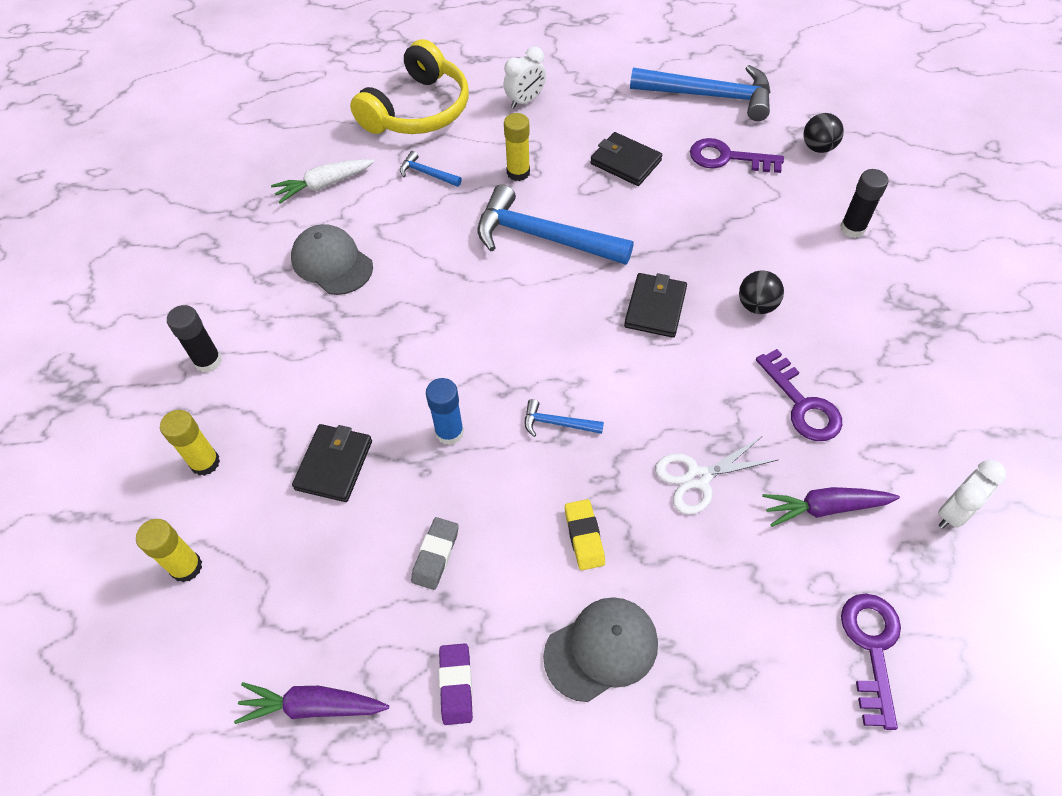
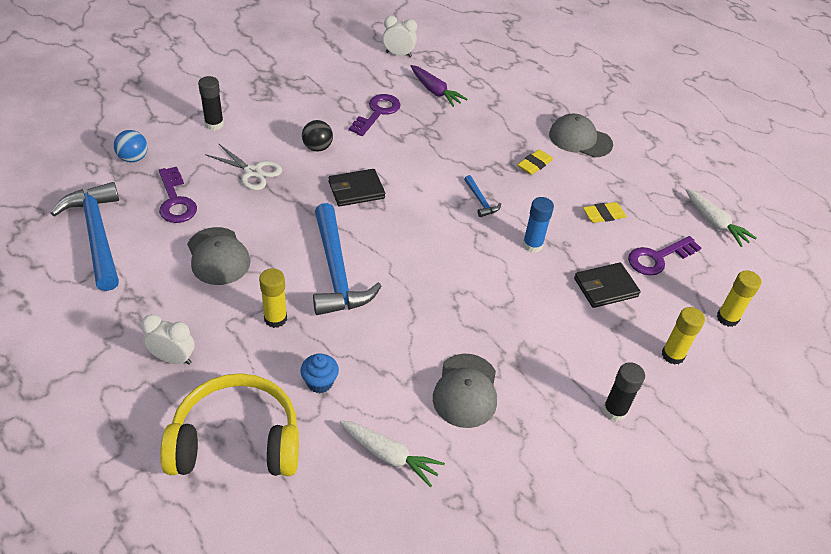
camera: 130 degrees left, 10 degrees down
(313, 706) = (714, 223): purple carrot -> white carrot
(427, 173) = (320, 382): blue hammer -> blue cupcake
(435, 555) = (603, 215): grey eraser -> yellow eraser
(456, 685) = (648, 179): purple eraser -> none
(625, 162) = (218, 256): black wallet -> grey cap
(697, 478) = (460, 136): white scissors -> white scissors (253, 172)
(818, 147) = (133, 158): black ball -> blue ball
(871, 648) = (491, 65): purple key -> purple key (658, 258)

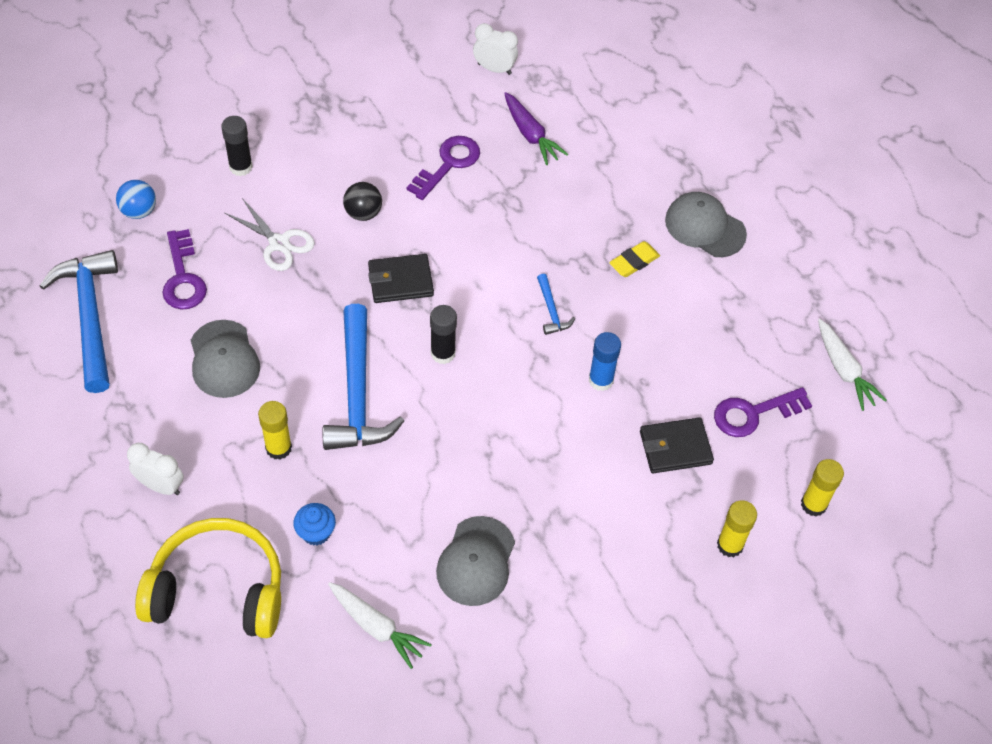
camera: 10 degrees right, 10 degrees up
(603, 215) = (702, 345): yellow eraser -> none
(614, 411) = (639, 605): black glue stick -> black glue stick (443, 353)

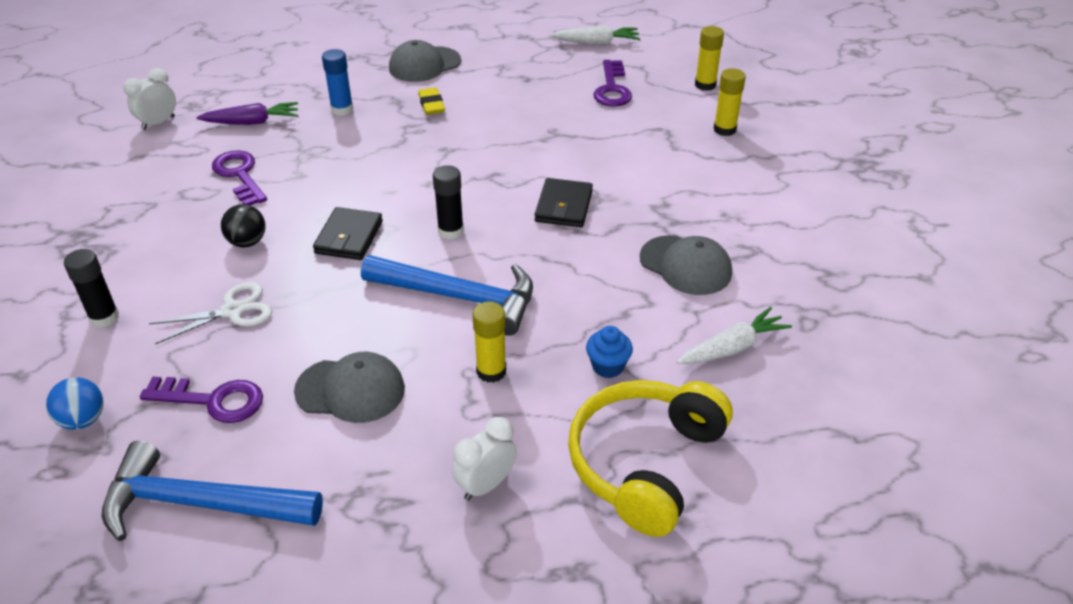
camera: 65 degrees left, 15 degrees down
(551, 310) = (448, 158): blue hammer -> none
(601, 380) = (537, 150): blue glue stick -> blue glue stick (342, 109)
(675, 448) = (623, 131): black wallet -> black wallet (564, 206)

